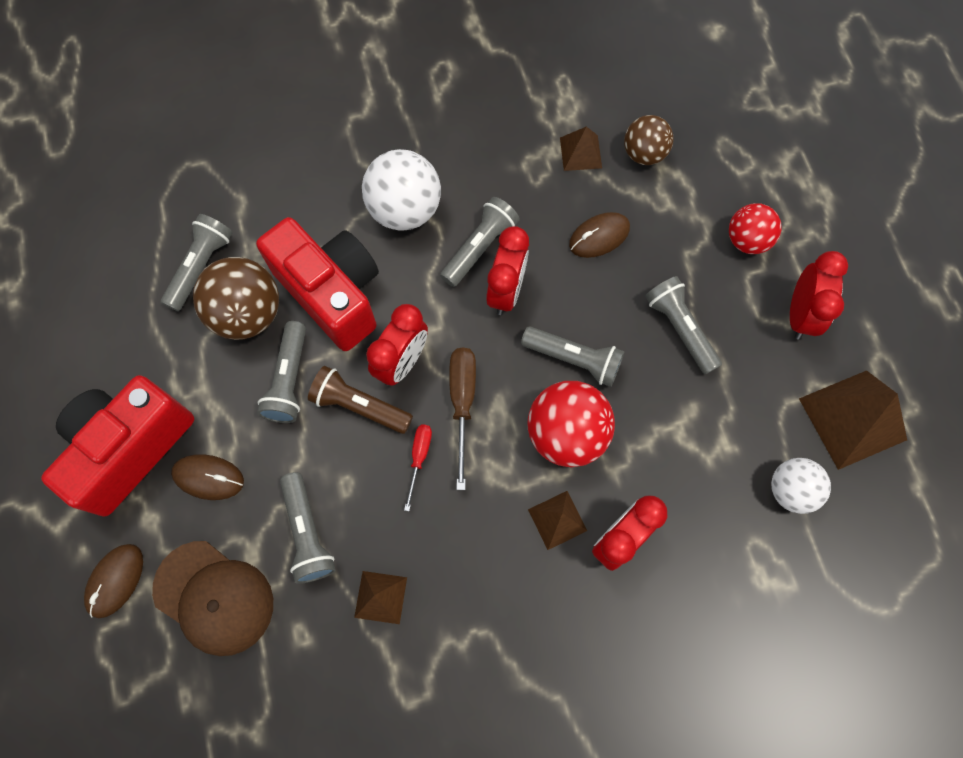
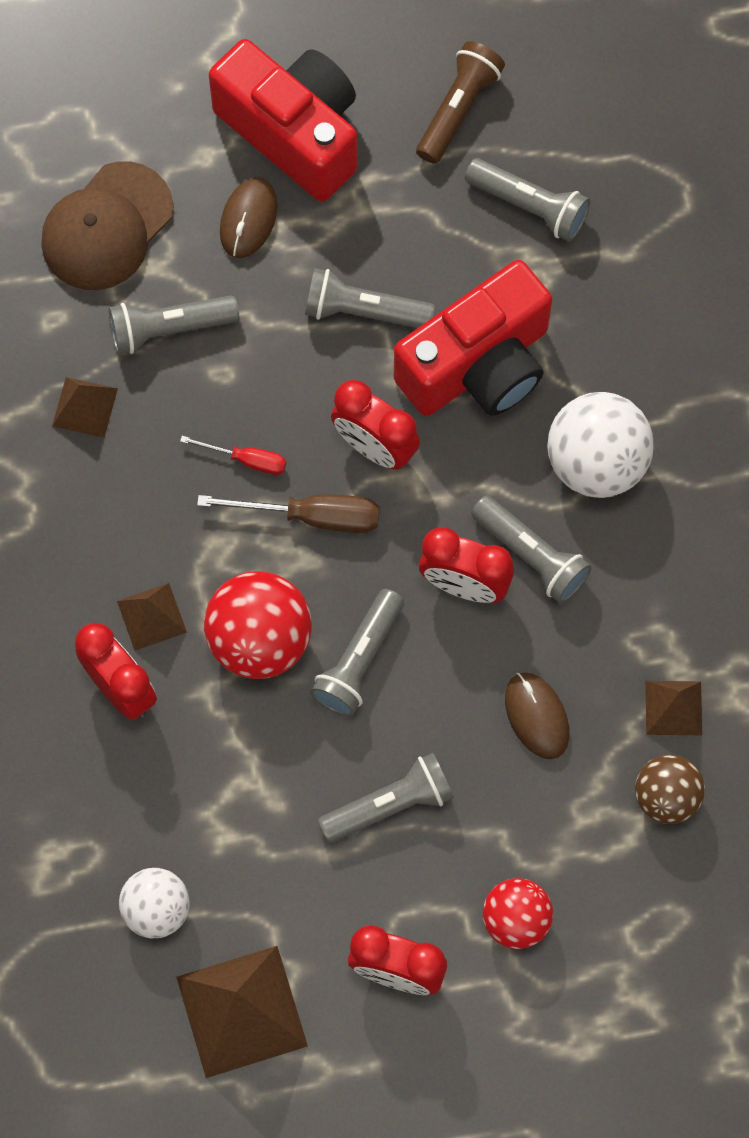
camera: 95 degrees right, 0 degrees up
(115, 580) = (139, 123): brown mouse -> none
(248, 314) = (458, 263): brown ball -> none
(359, 406) = (321, 393): brown flashlight -> brown flashlight (458, 109)

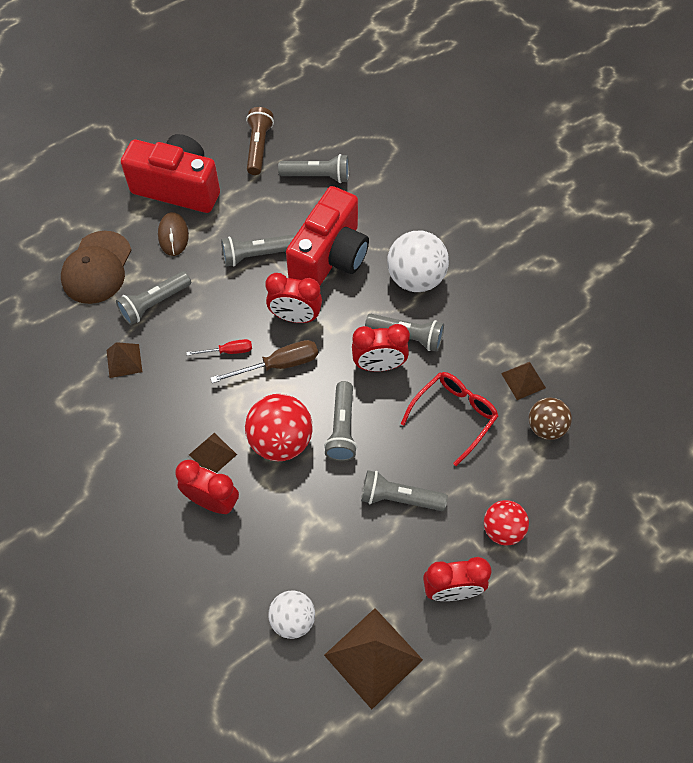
camera: 25 degrees left, 10 degrees down
(390, 805) = (399, 498): grey flashlight -> grey flashlight turned 120 degrees counterclockwise
(537, 716) = (454, 415): brown mouse -> red glasses

